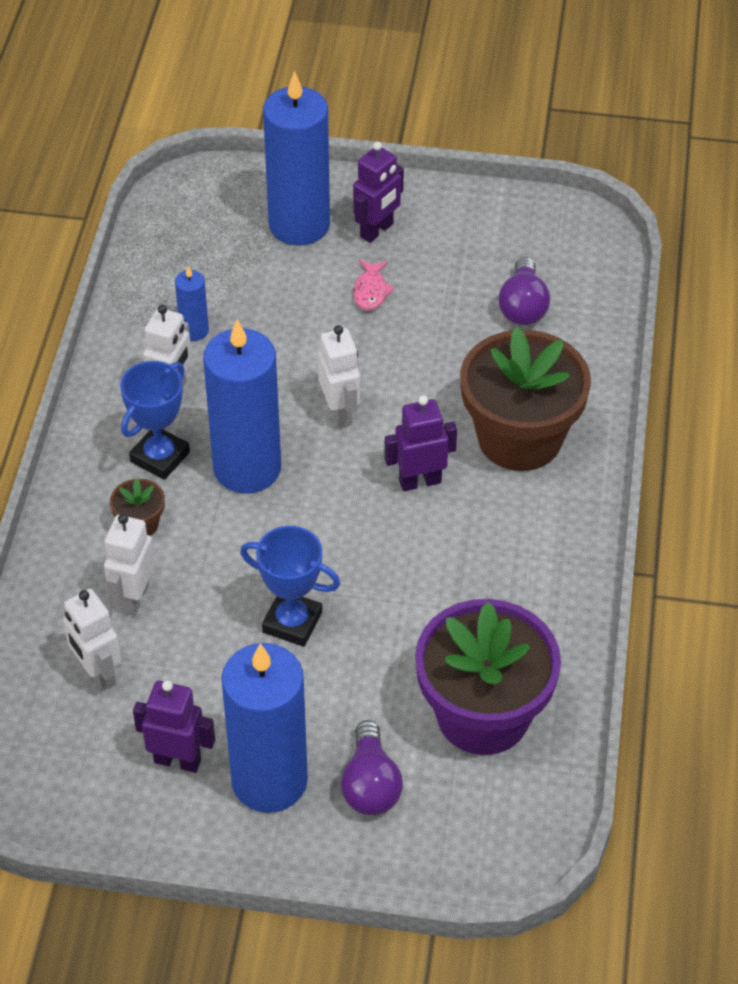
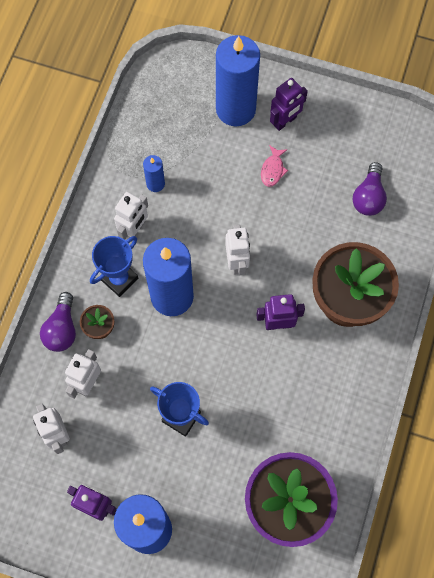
camera: 10 degrees right, 20 degrees up
(370, 784) = (209, 543): purple light bulb -> purple light bulb (62, 329)

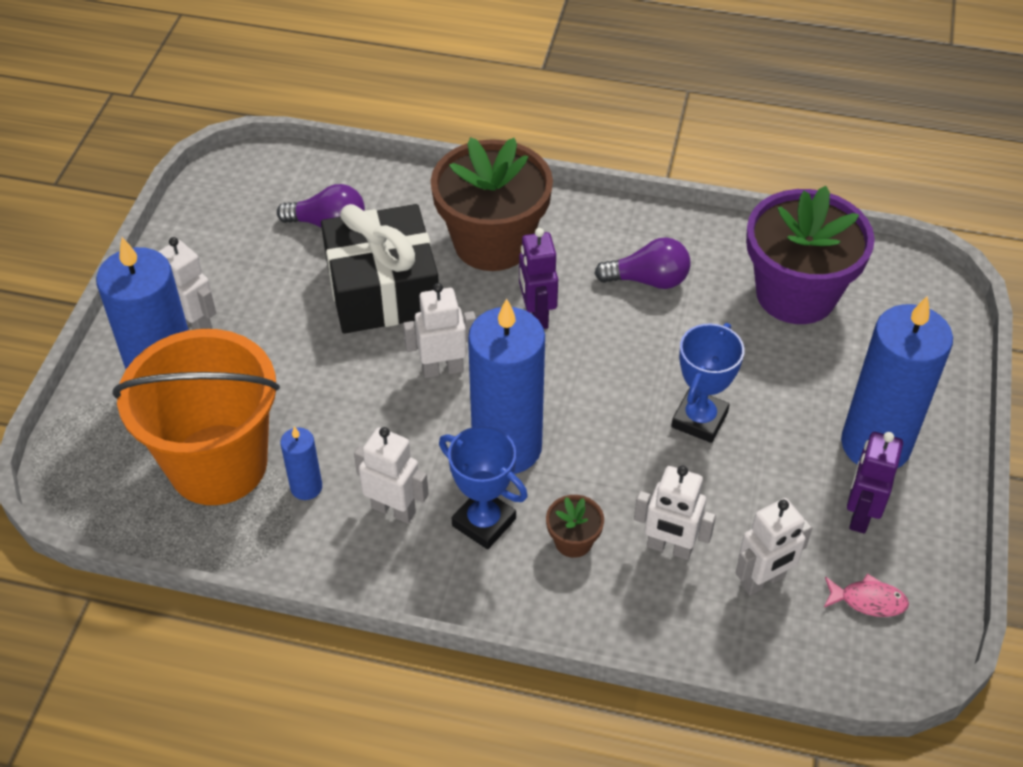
camera: 95 degrees left, 20 degrees down
(62, 329) = (583, 597): purple light bulb -> purple light bulb (648, 280)
(177, 137) = (218, 464): none -> orange bucket
(273, 170) = (282, 335): pink fish -> pink fish (868, 600)
(285, 121) = (196, 324): purple robot -> white robot
(307, 229) = (382, 289): none -> black gift

